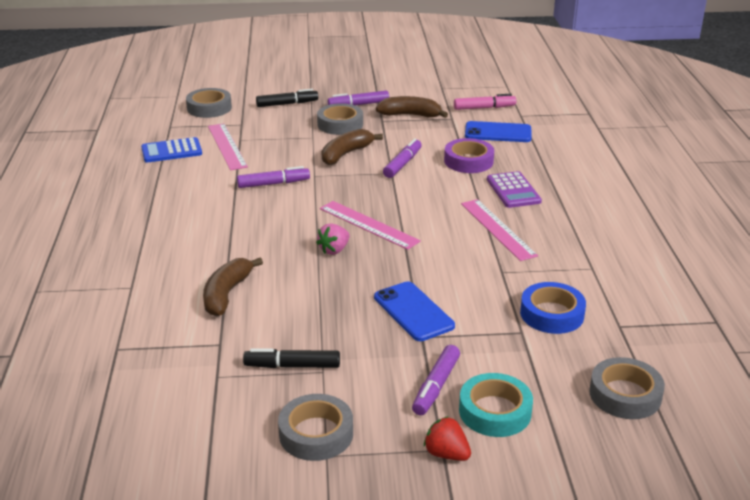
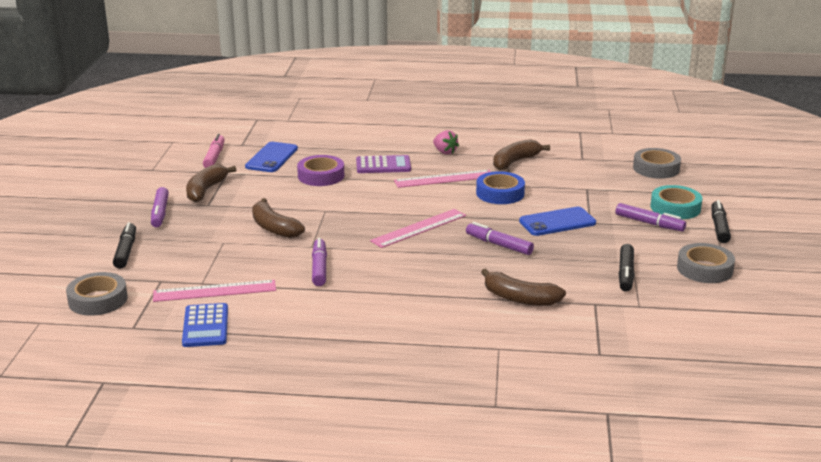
camera: 80 degrees left, 5 degrees down
(334, 250) = (458, 246): pink strawberry -> pink strawberry (445, 152)
(340, 124) = (202, 226): grey tape -> none
(402, 164) = (310, 203): purple marker -> purple marker (499, 245)
(446, 454) = (719, 227): red strawberry -> black marker
(552, 314) = (566, 176): blue tape -> blue tape (500, 193)
(575, 273) = (515, 162): none -> brown banana

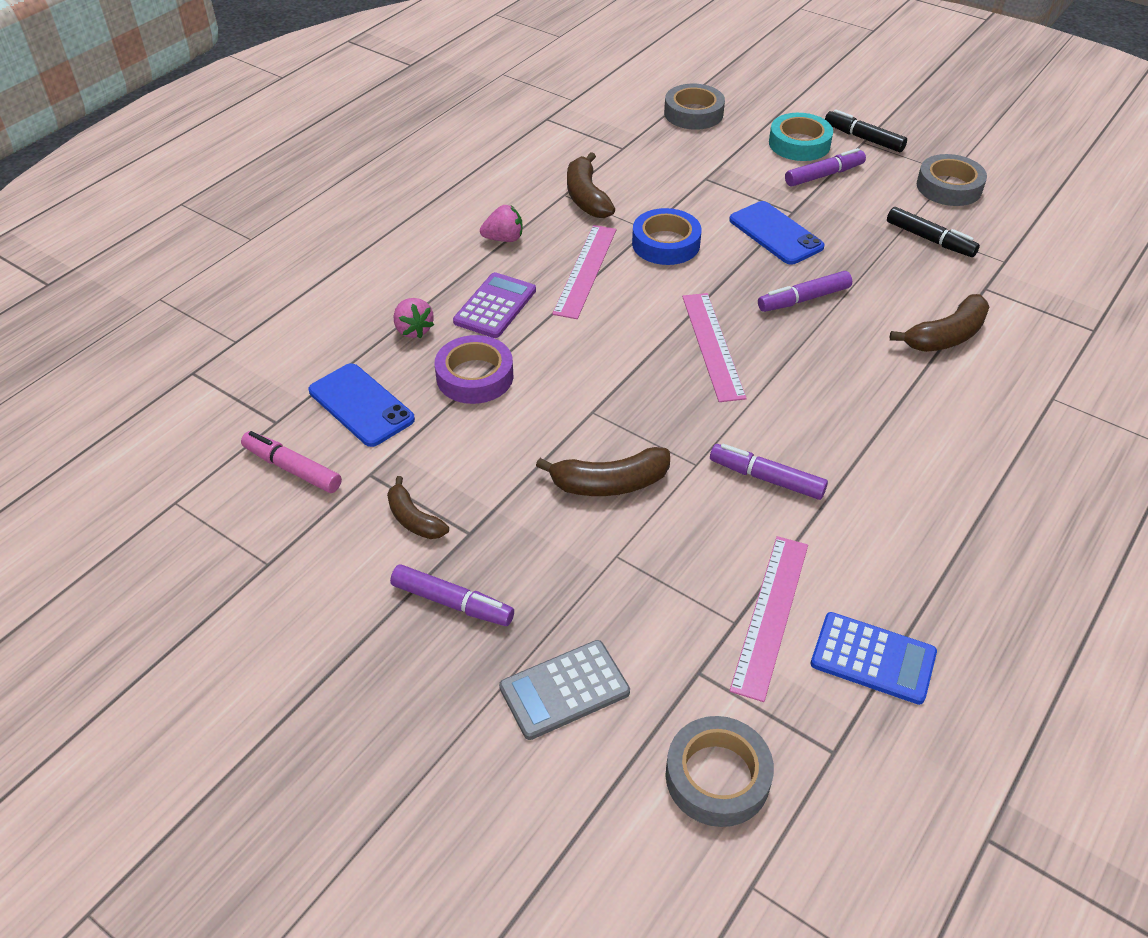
camera: 60 degrees left, 20 degrees up
(126, 251) = (564, 690): black marker -> grey calculator
(206, 190) = (414, 519): brown banana -> brown banana, size x0.66
(340, 153) = (413, 330): none -> pink strawberry
(557, 222) = (775, 233): blue phone -> blue phone turned 45 degrees counterclockwise

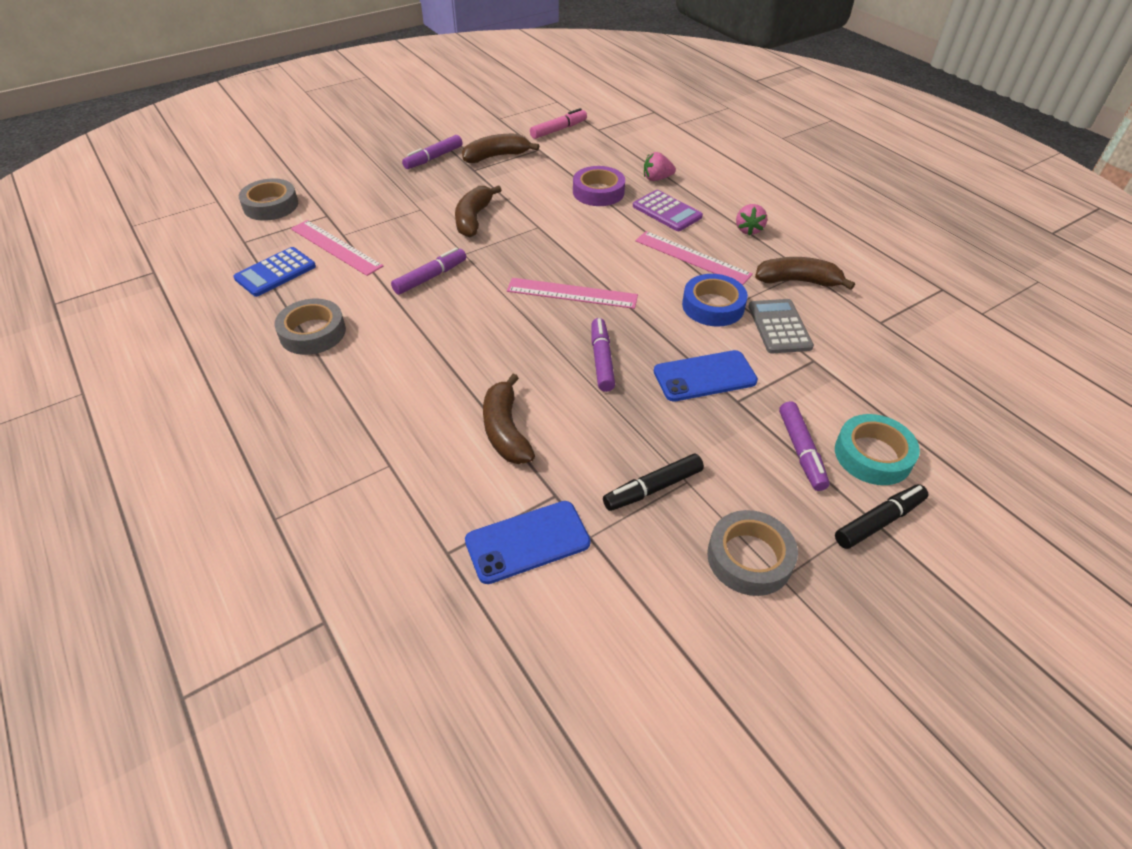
camera: 110 degrees right, 0 degrees up
(361, 405) = (596, 153): blue phone -> blue phone (527, 542)
(414, 519) = (496, 156): brown banana -> brown banana, size x1.52
(564, 690) = (356, 177): grey calculator -> grey calculator (779, 327)
(693, 113) = (950, 390): grey tape -> grey tape (312, 332)

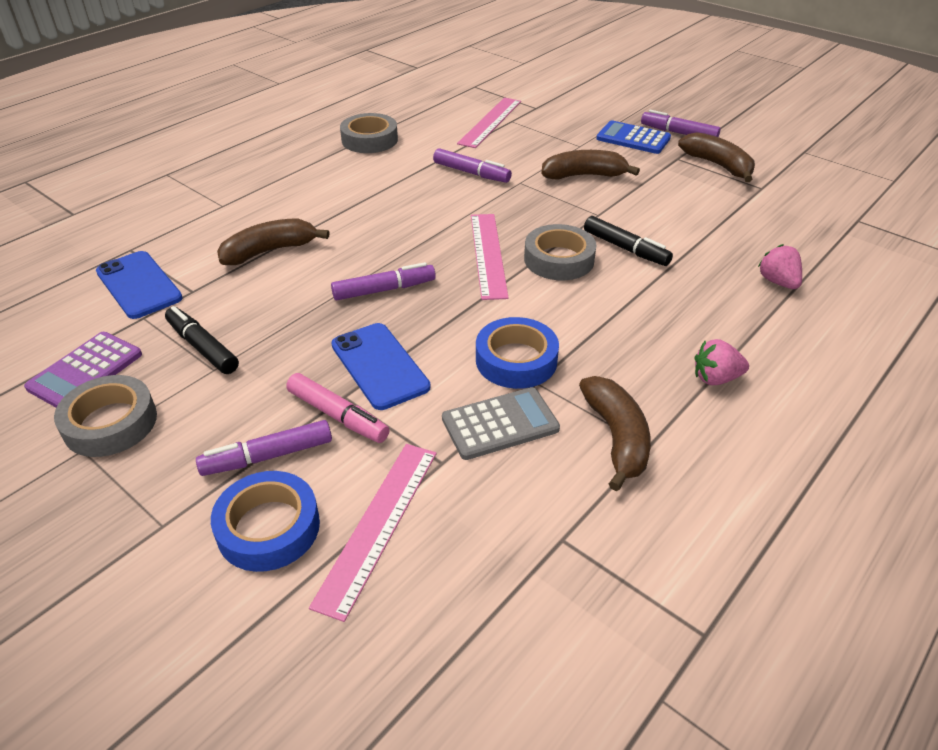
camera: 75 degrees right, 5 degrees down
(271, 205) = (532, 83): grey tape -> grey tape (559, 259)
(275, 272) = (440, 107): blue calculator -> blue calculator (633, 138)
(558, 130) = (822, 193): pink marker -> pink marker (338, 416)
(598, 192) = (703, 242): purple tape -> none
(667, 211) = (703, 300): purple calculator -> purple calculator (85, 371)
(692, 257) = (611, 332): pink ruler -> pink ruler (378, 524)
(873, 455) = (268, 527): turquoise tape -> blue tape
(879, 521) = (156, 533): black marker -> black marker (625, 248)

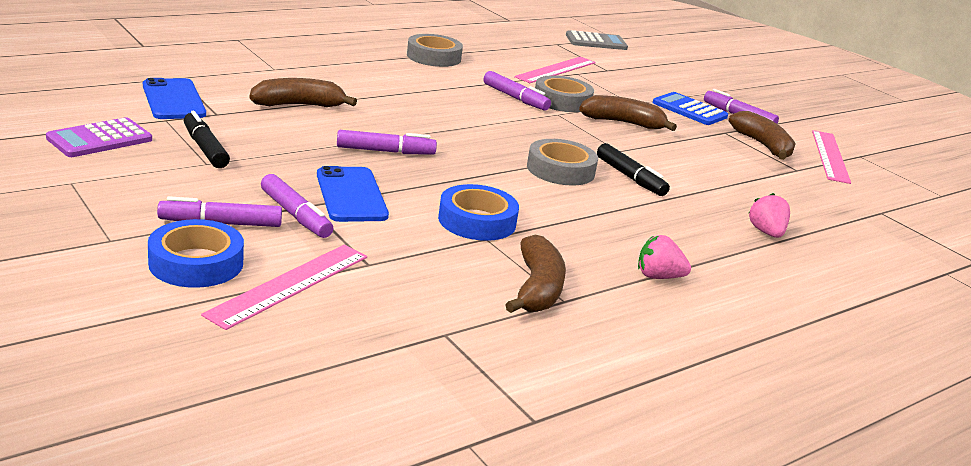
camera: 10 degrees right, 15 degrees down
(110, 423) = (102, 173): grey tape -> grey tape (562, 101)
(338, 416) = (295, 215): pink marker -> purple marker
(488, 254) = (496, 152): pink ruler -> pink ruler (830, 156)
(500, 424) = (436, 255): grey calculator -> grey calculator (596, 42)

